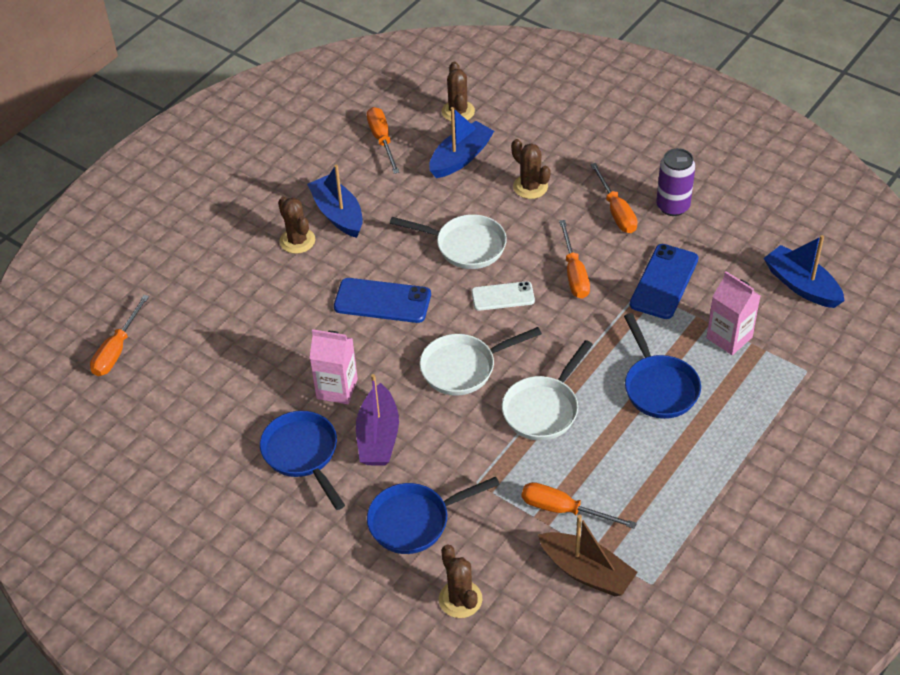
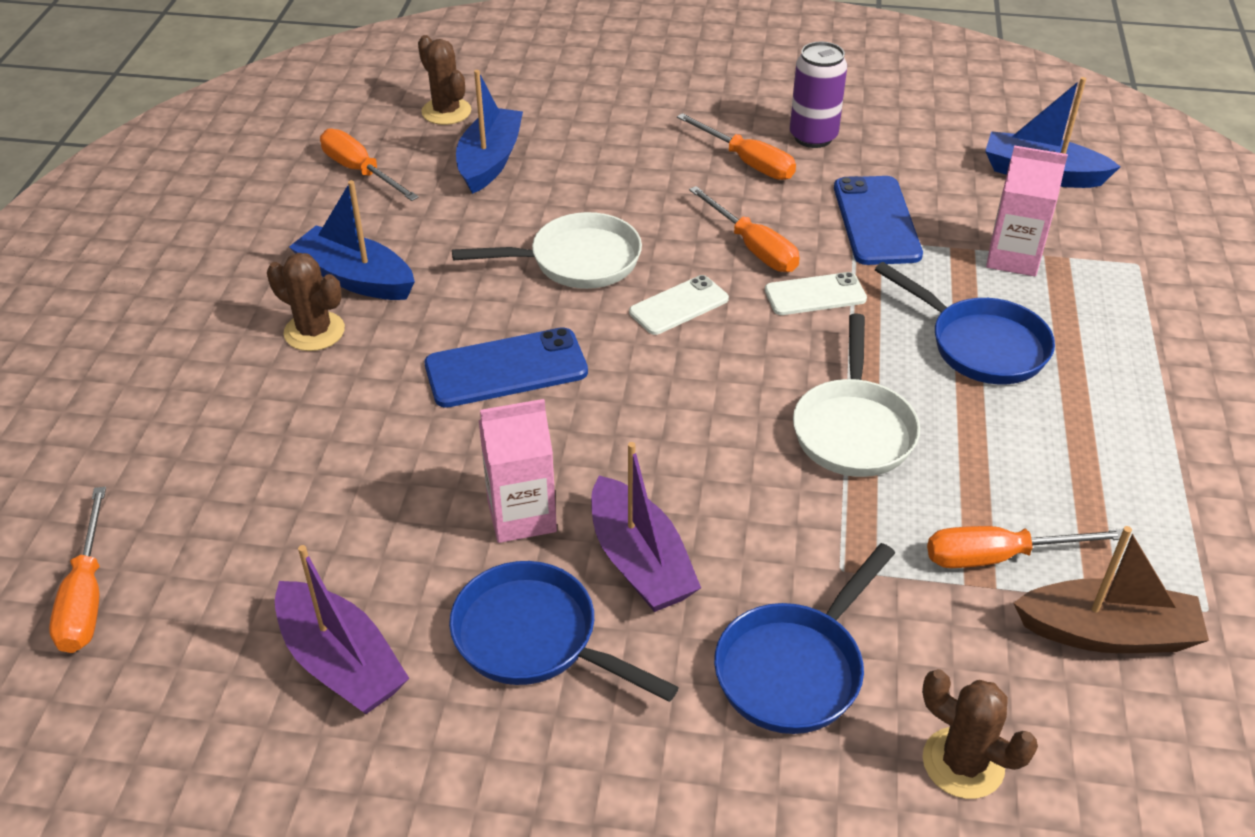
camera: 30 degrees left, 5 degrees down
(209, 429) = (341, 663): none -> purple boat
(463, 368) = (696, 416): white pan -> none
(530, 187) = (612, 167): brown cactus -> none
(587, 318) = (815, 295): none -> white phone

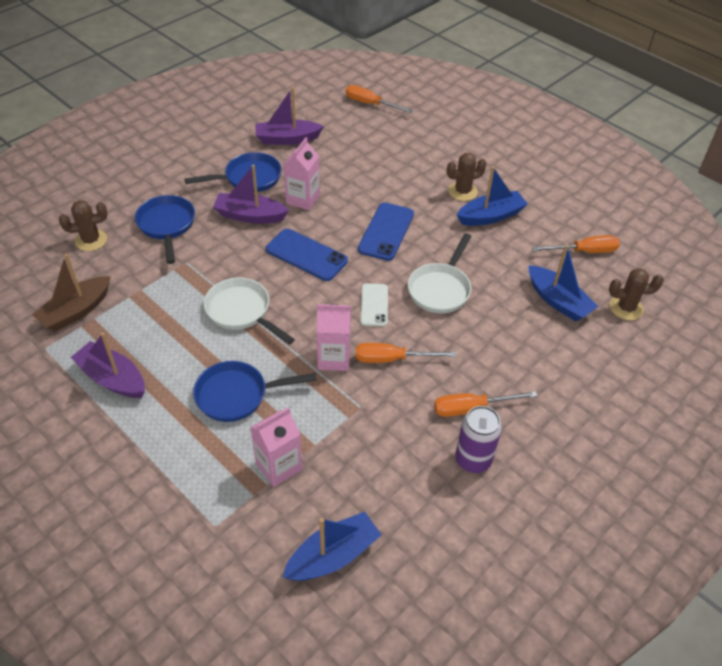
camera: 125 degrees right, 5 degrees up
(815, 295) = (334, 358): white phone -> pink carton
(876, 221) = (366, 428): blue phone -> blue phone (306, 255)
(999, 556) = (138, 307): orange screwdriver -> none
(1131, 484) = (112, 378): none -> purple boat

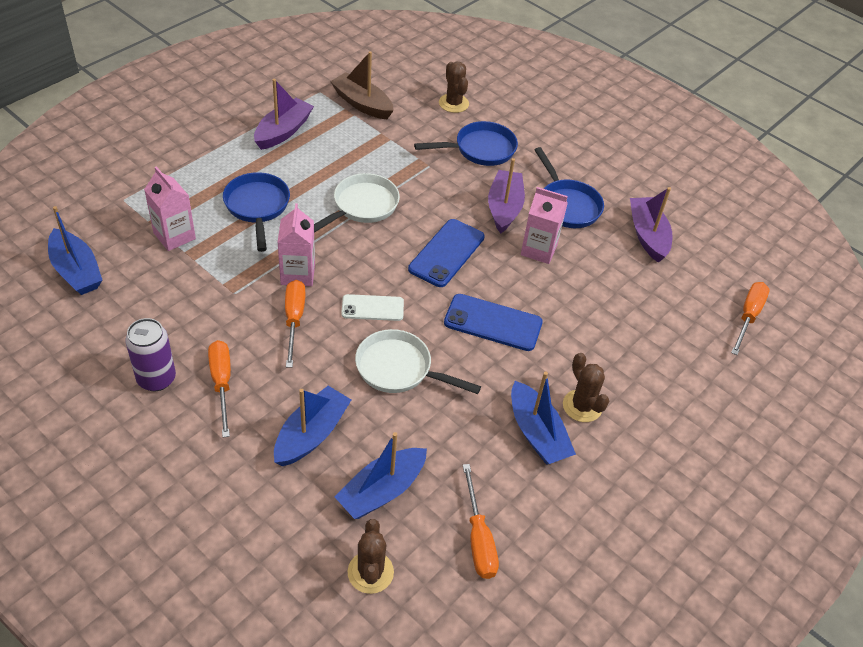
camera: 85 degrees right, 0 degrees up
(515, 343) = (311, 434): none -> blue boat

